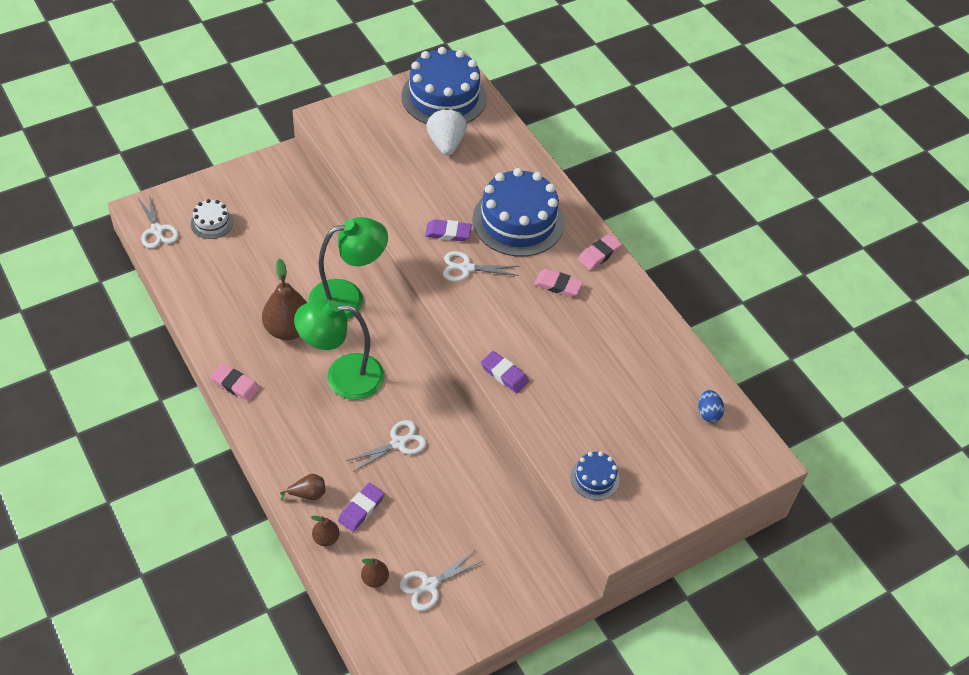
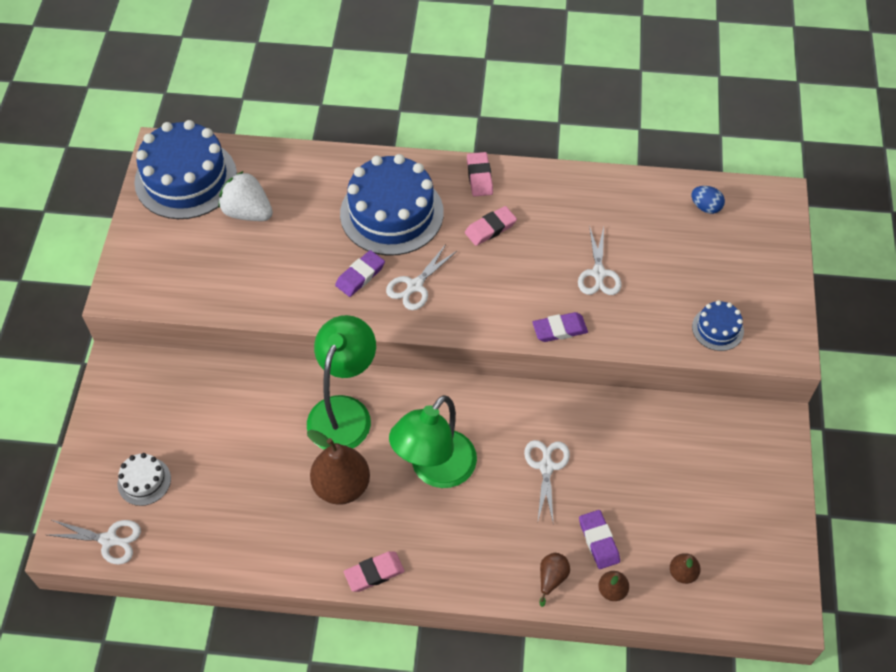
camera: 50 degrees left, 5 degrees up
(429, 585) = (716, 531): white scissors -> white scissors (598, 274)

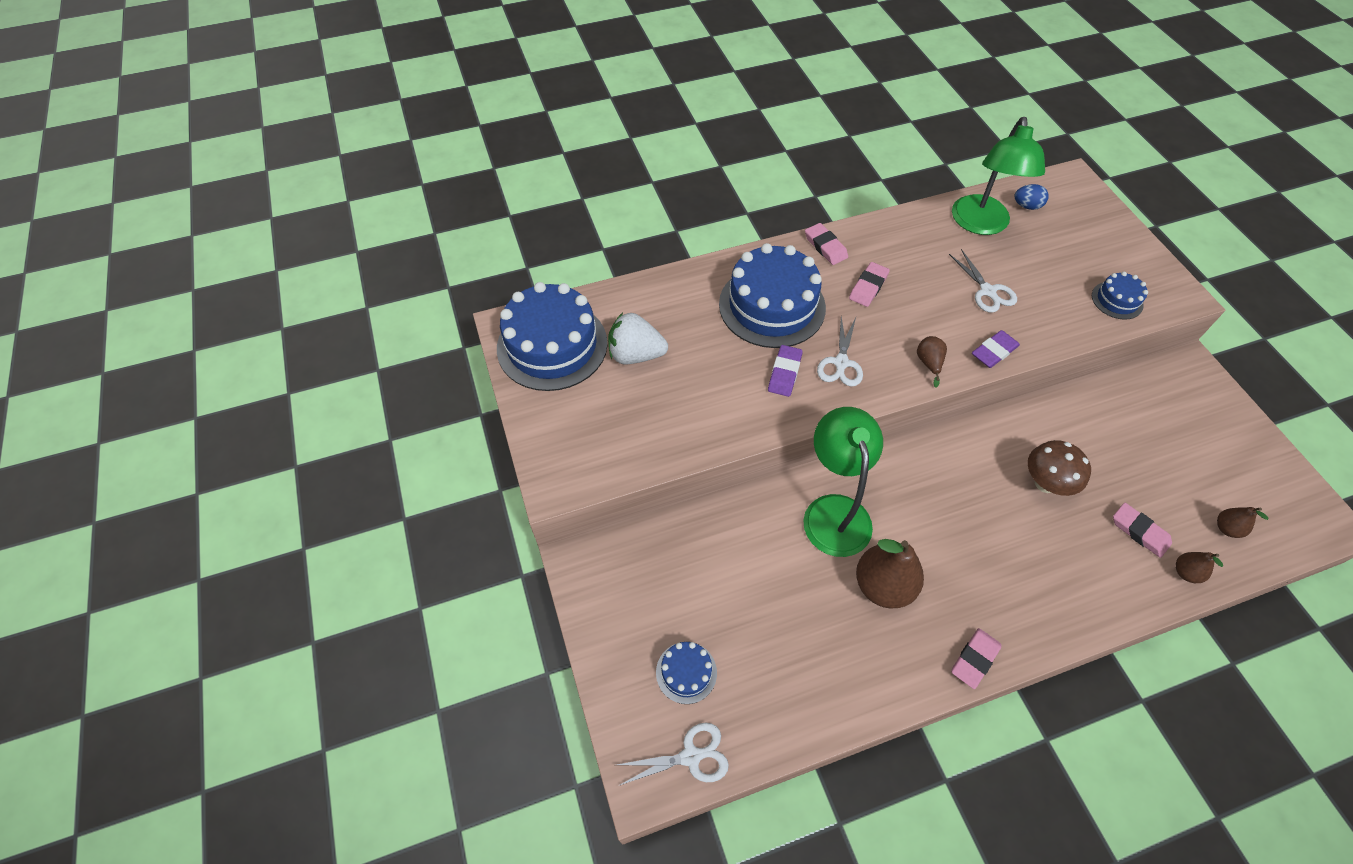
camera: 25 degrees left, 0 degrees up
(144, 481) = (686, 672): white cake -> blue cake
(435, 470) = (955, 530): green lamp -> green lamp (980, 224)
(546, 466) = (1045, 483): white scissors -> brown mushroom
(551, 578) = (1129, 586): brown pear -> brown pear (928, 363)
(598, 541) = (1139, 531): purple eraser -> pink eraser

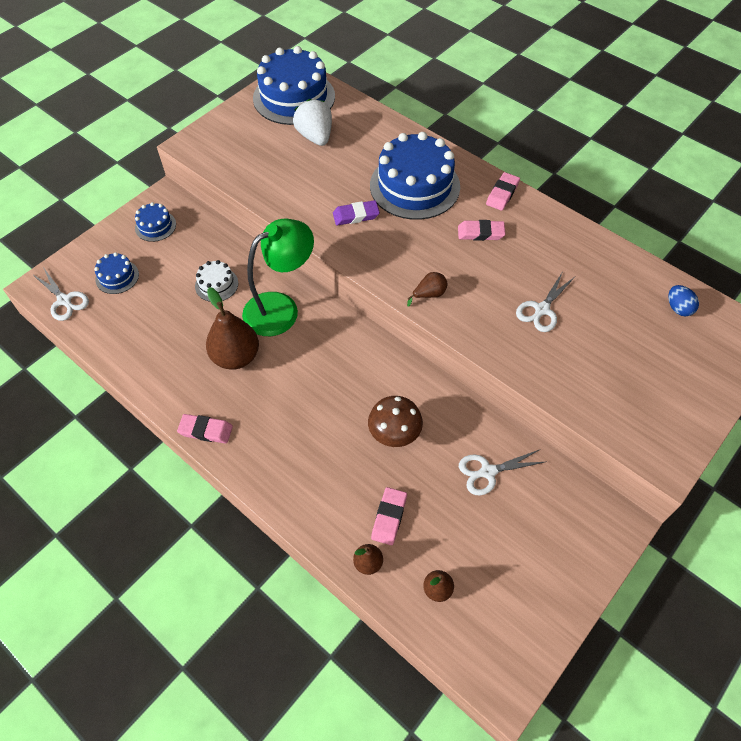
camera: 60 degrees right, 0 degrees up
(763, 562) = (216, 284): none -> white cake
(841, 363) = (389, 243): white scissors -> white scissors (487, 472)
(980, 224) = (621, 282): green lamp -> none
(994, 351) = (475, 333): purple eraser -> none
(1117, 300) = (613, 407): blue cake -> blue cake (155, 226)

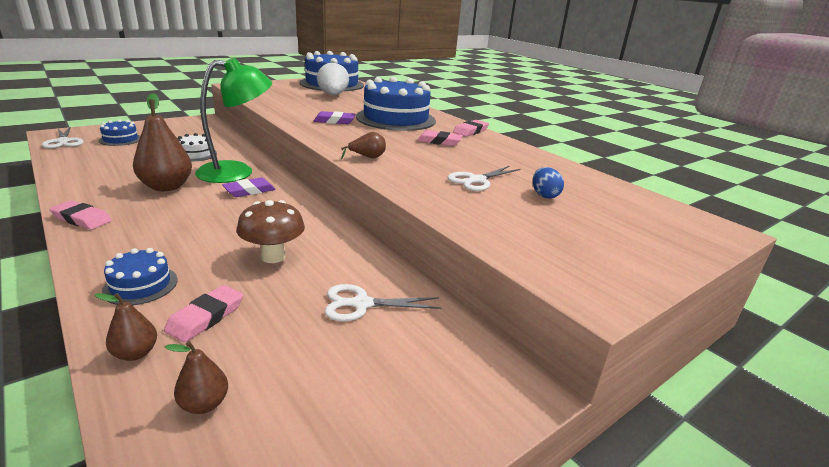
camera: 10 degrees right, 30 degrees down
(155, 226) = (180, 127): blue cake -> blue cake (140, 285)
(314, 340) = (249, 191): none -> purple eraser
(678, 308) = (630, 202): blue egg -> blue egg (544, 195)

